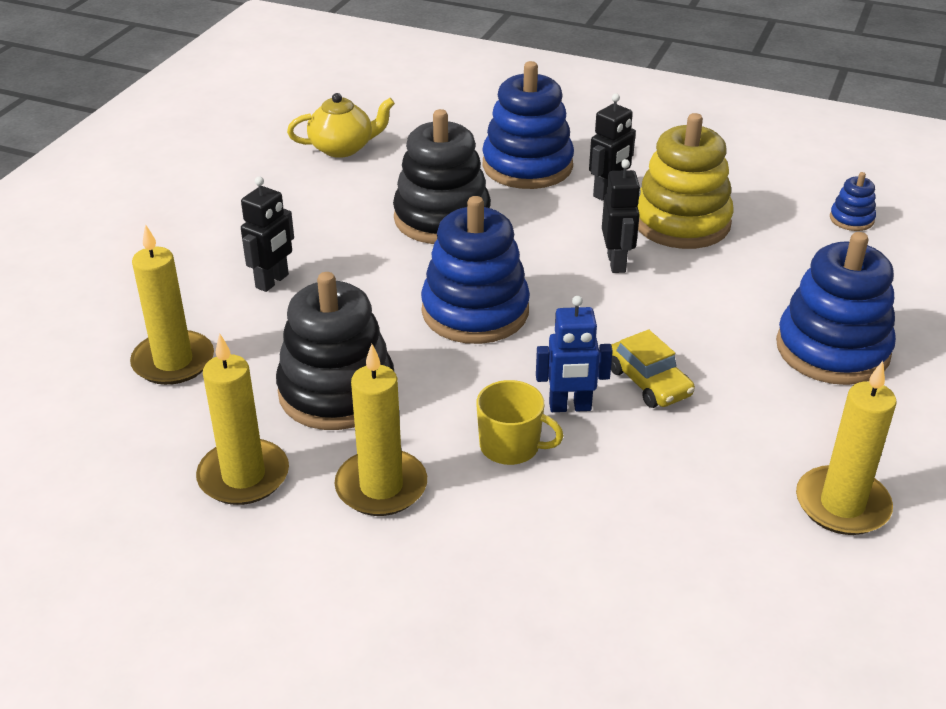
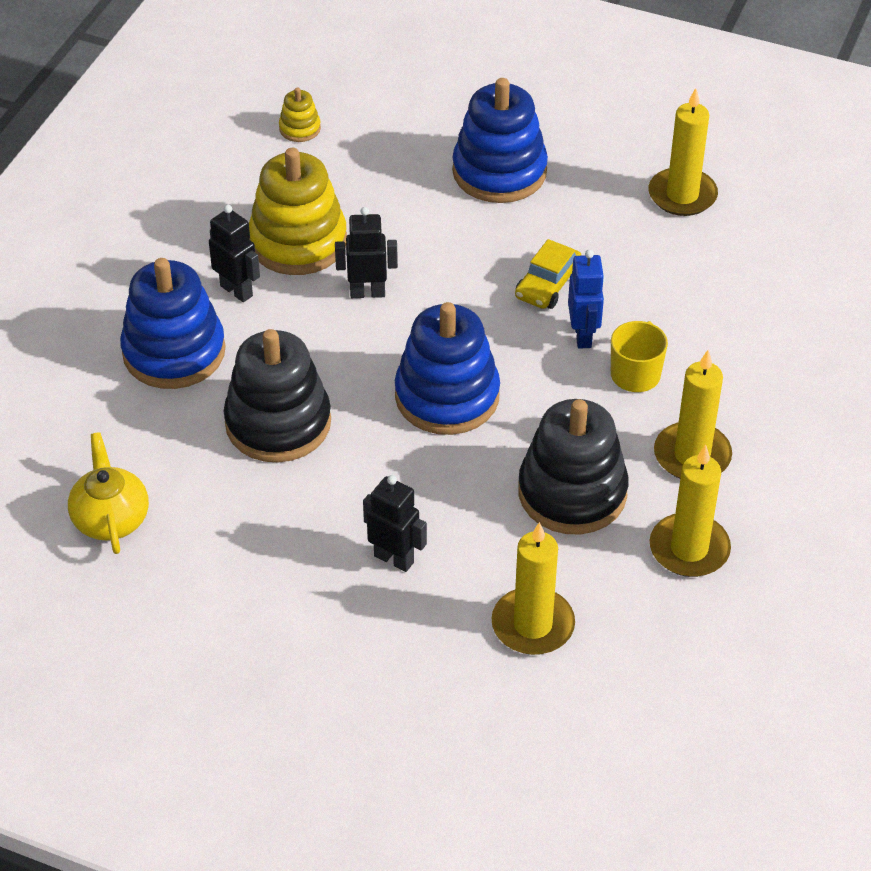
camera: 90 degrees left, 10 degrees up
(649, 382) = (548, 285): yellow car -> yellow car turned 150 degrees clockwise
(851, 219) = (300, 128): blue stacking toy -> yellow stacking toy

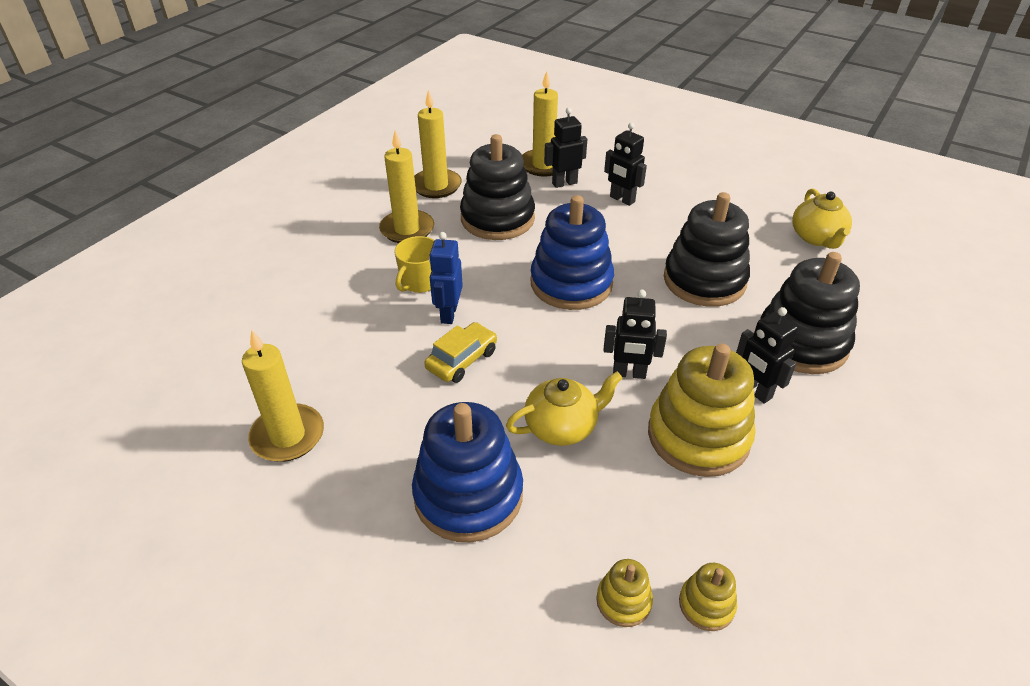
camera: 170 degrees left, 5 degrees down
(174, 352) = (801, 342): blue stacking toy -> black stacking toy
(362, 123) = (623, 601): none -> yellow stacking toy
(428, 234) = (562, 426): none -> yellow teapot
(489, 584) = (564, 183): none -> black robot

